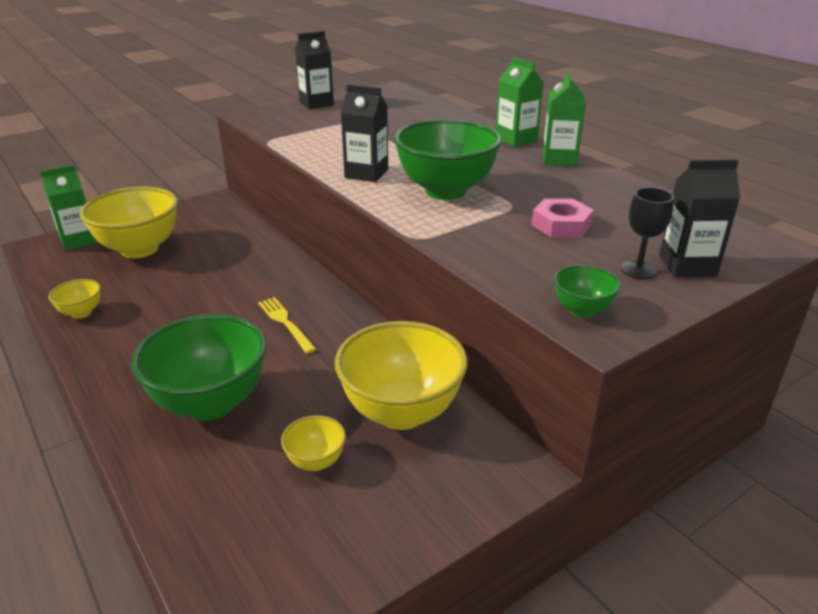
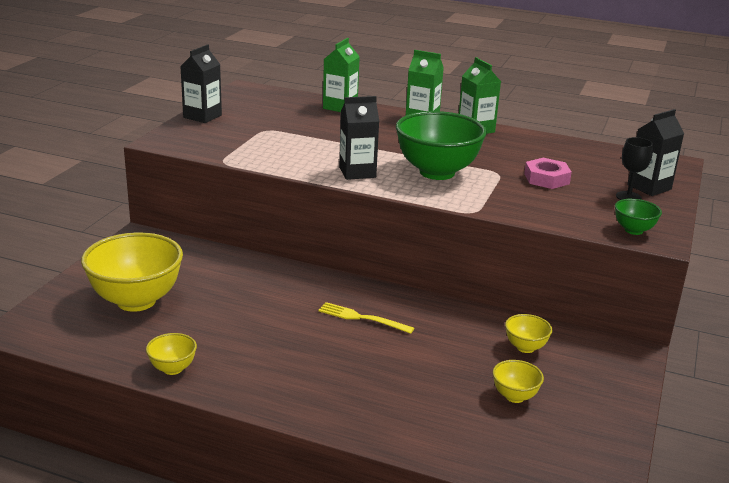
camera: 35 degrees left, 5 degrees down
(78, 241) = (55, 311): green carton -> green carton (340, 107)
(210, 403) = (392, 391): green bowl -> none
(401, 412) = (525, 347): yellow bowl -> yellow bowl, size x0.46

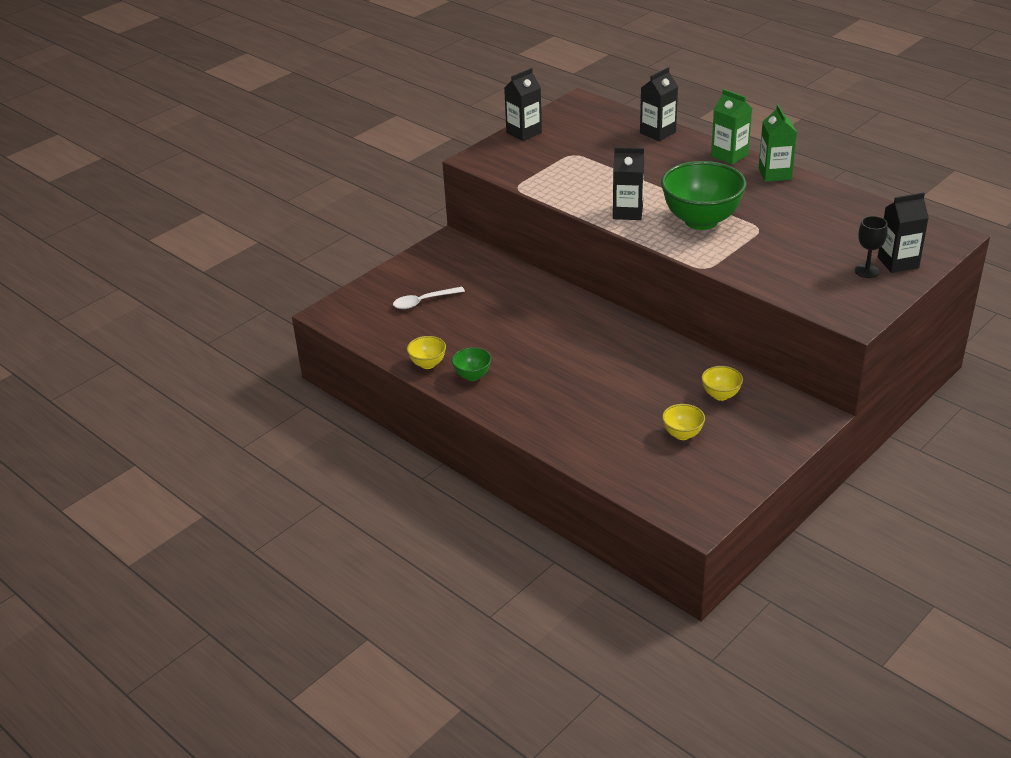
camera: 25 degrees right, 10 degrees up
(136, 301) = (423, 302): yellow bowl -> white spoon
(340, 107) = (657, 132): green carton -> black carton
(362, 318) = (596, 346): yellow fork -> none
(546, 179) = (801, 240): pink nut -> none
(633, 230) = (840, 307): green bowl -> green bowl (472, 376)

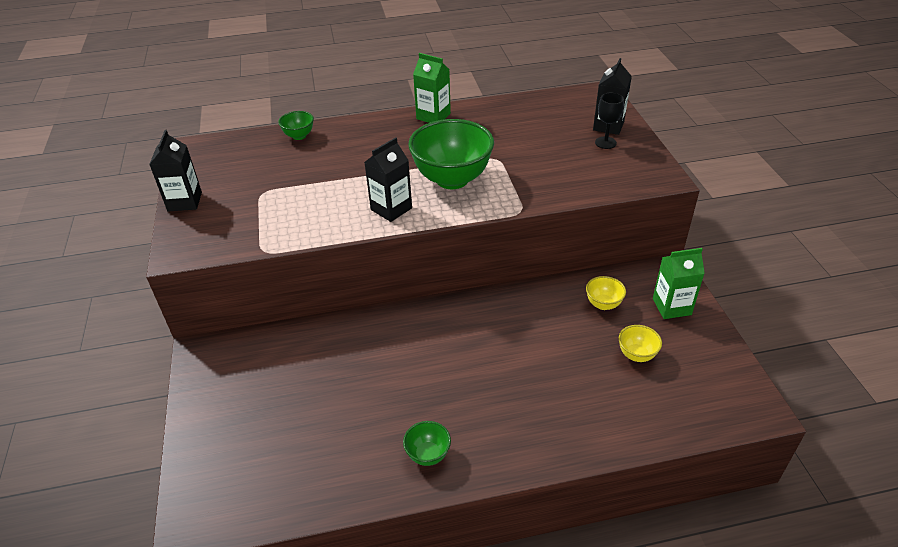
camera: 55 degrees left, 5 degrees up
(423, 302) = (269, 426): white spoon -> none
(428, 364) = (373, 482): yellow bowl -> none
(657, 132) = (299, 136): black carton -> green bowl
(729, 155) = (380, 122): green carton -> green carton (671, 306)

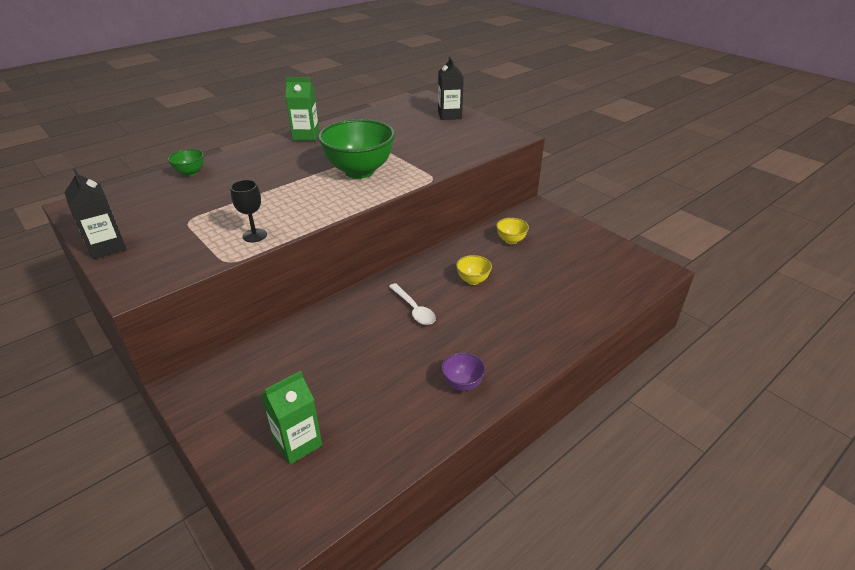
camera: 30 degrees left, 5 degrees down
(391, 209) = (324, 202): black carton -> none
(428, 455) = (462, 384): green bowl -> purple bowl
(440, 351) = (414, 309): none -> white spoon
(605, 143) = (457, 125): black goblet -> black goblet (254, 235)
(636, 355) = (559, 264): yellow bowl -> yellow bowl (473, 280)
(671, 306) = (557, 228): green carton -> green carton (297, 443)

